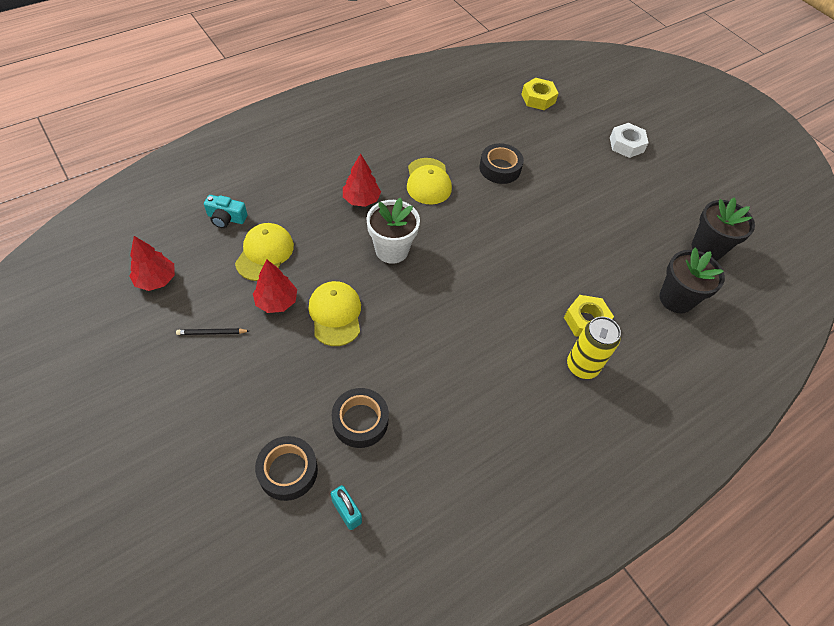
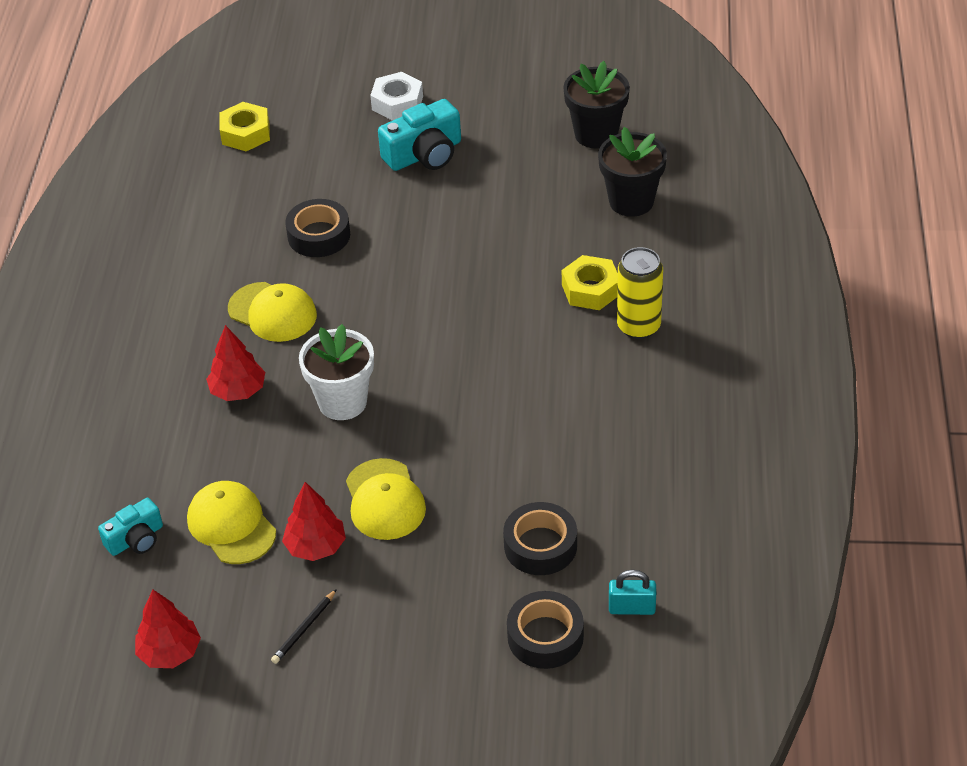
camera: 45 degrees left, 10 degrees down
(335, 314) = (385, 500): yellow cap -> yellow cap turned 135 degrees counterclockwise
(603, 178) = (424, 154): none -> turquoise camera

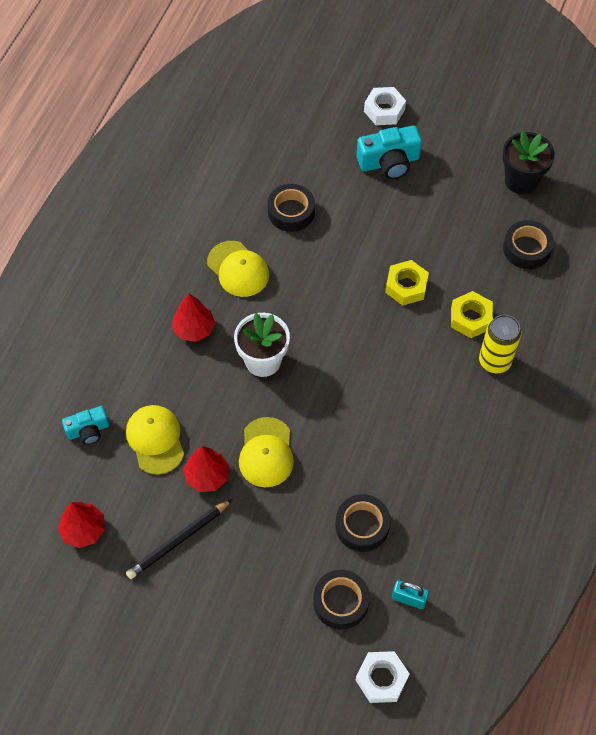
camera: 15 degrees right, 15 degrees up
(245, 133) = (267, 106): yellow nut -> yellow nut (406, 286)
(304, 629) = (178, 540): black pencil -> black pencil, size x1.73
(631, 201) = (526, 249): black flower pot -> black tape
(631, 706) = (381, 679): none -> white nut

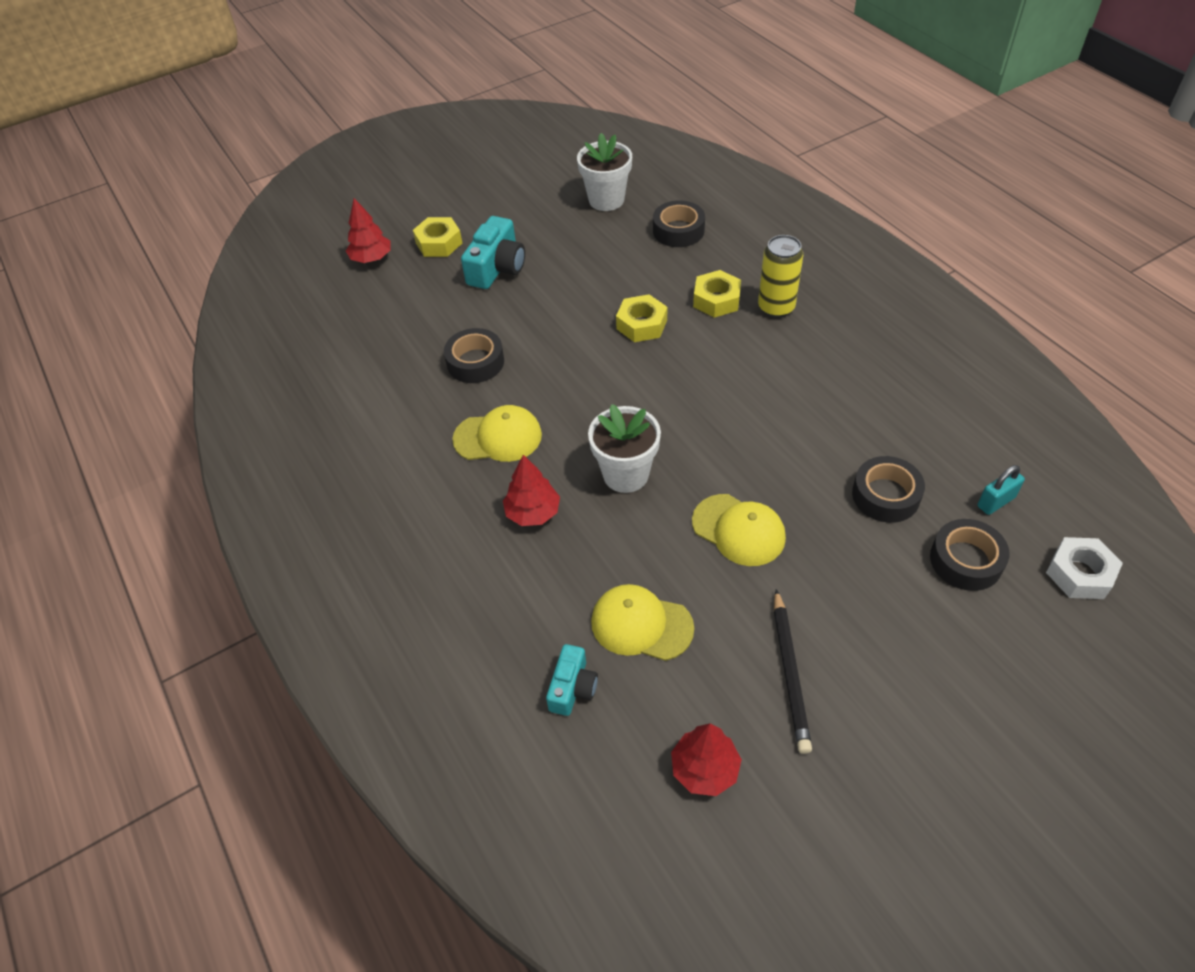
camera: 50 degrees left, 10 degrees down
(207, 476) = (726, 599): red tree -> red tree (371, 258)
(384, 110) = (439, 243): white nut -> yellow nut
(521, 181) = (606, 200): black flower pot -> white flower pot

